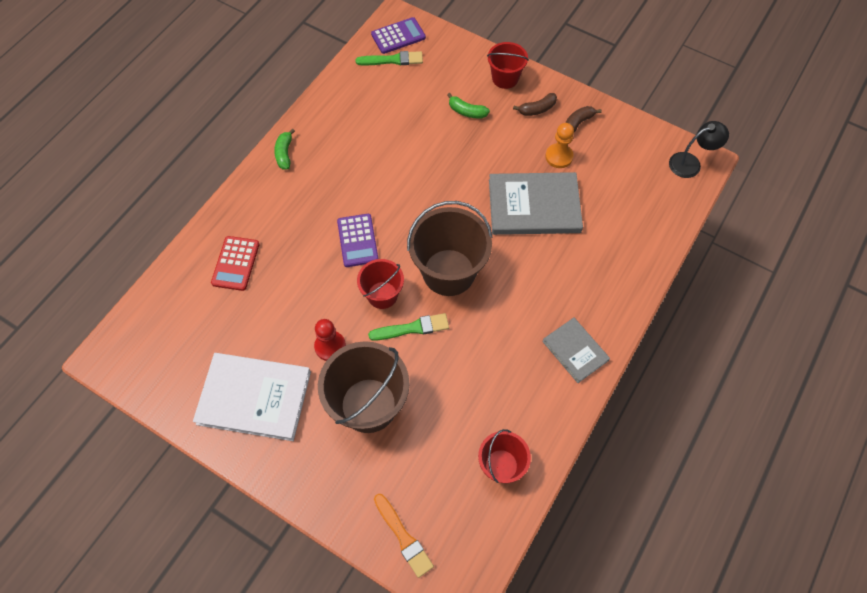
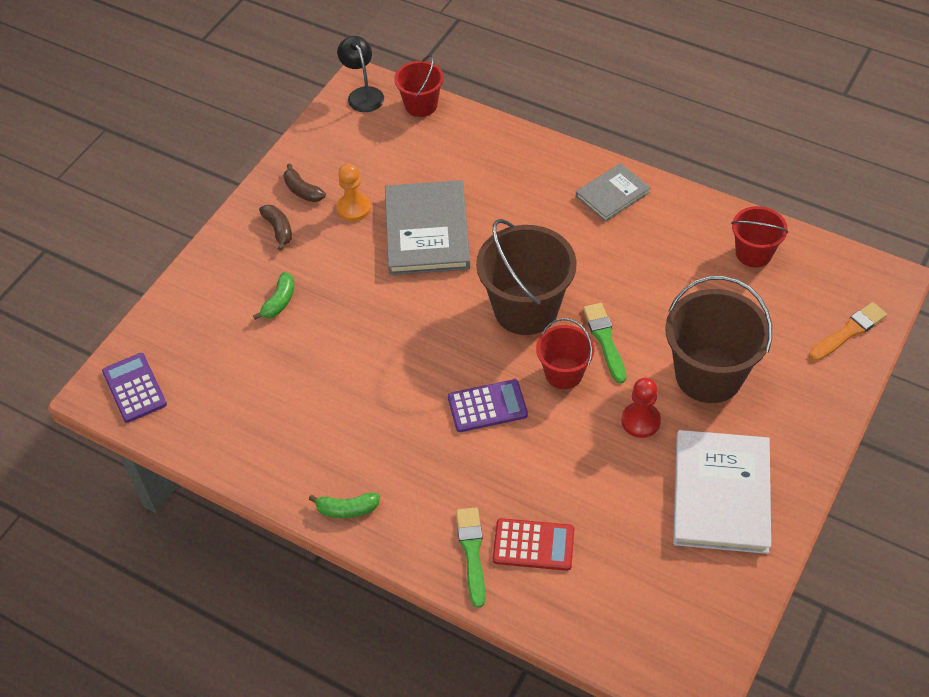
camera: 90 degrees left, 10 degrees down
(392, 60) = (180, 391): green brush -> green brush (472, 552)
(505, 78) = (224, 263): red bucket -> red bucket (421, 105)

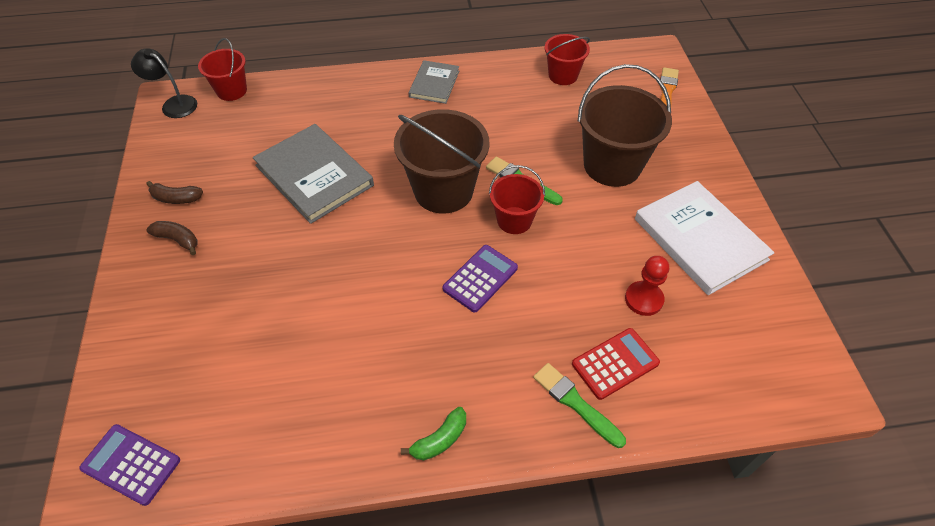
camera: 40 degrees left, 0 degrees up
(279, 302) = (226, 298): green banana -> none
(353, 208) = (235, 189): orange pawn -> none
(640, 421) = (599, 222): red pawn -> red pawn (643, 299)

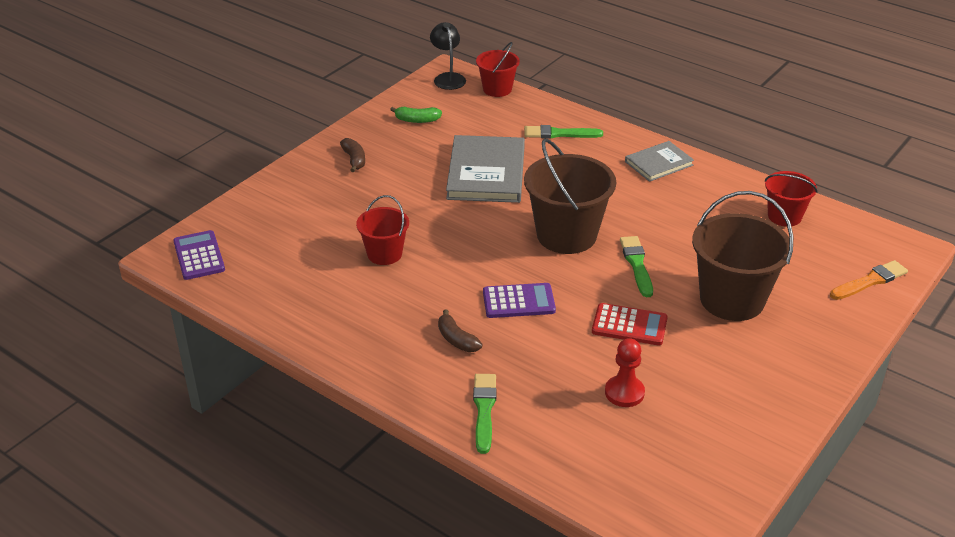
camera: 45 degrees right, 15 degrees down
(176, 198) = (381, 136): brown banana -> brown banana (456, 339)
(331, 103) = (559, 134): none -> green brush
(440, 440) = (372, 364): green banana -> green banana (417, 120)
(514, 220) = (594, 284): red bucket -> red bucket (384, 254)
(615, 363) = (544, 410): red calculator -> red calculator (629, 325)
(700, 239) = (733, 390): white book -> none

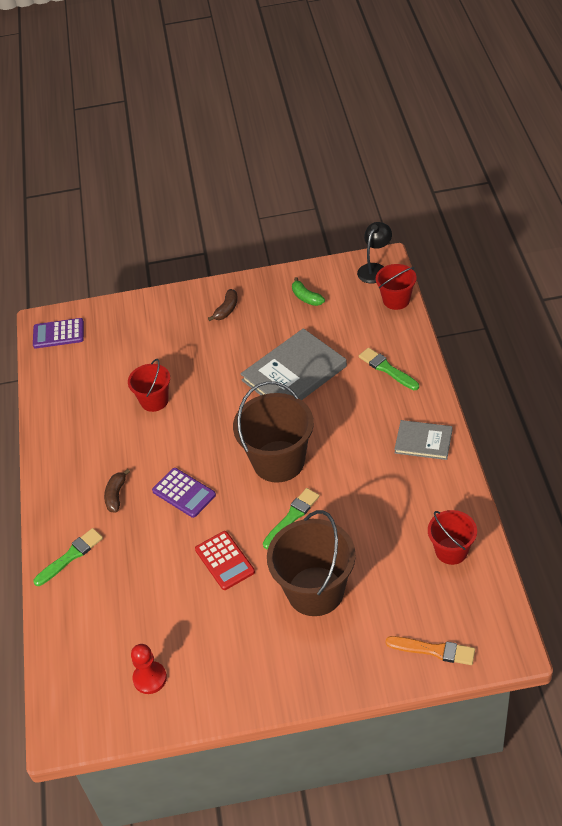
camera: 50 degrees right, 10 degrees up
(199, 256) = (58, 334): purple calculator -> purple calculator turned 120 degrees counterclockwise
(624, 392) = (157, 607): red pawn -> red pawn (150, 678)

